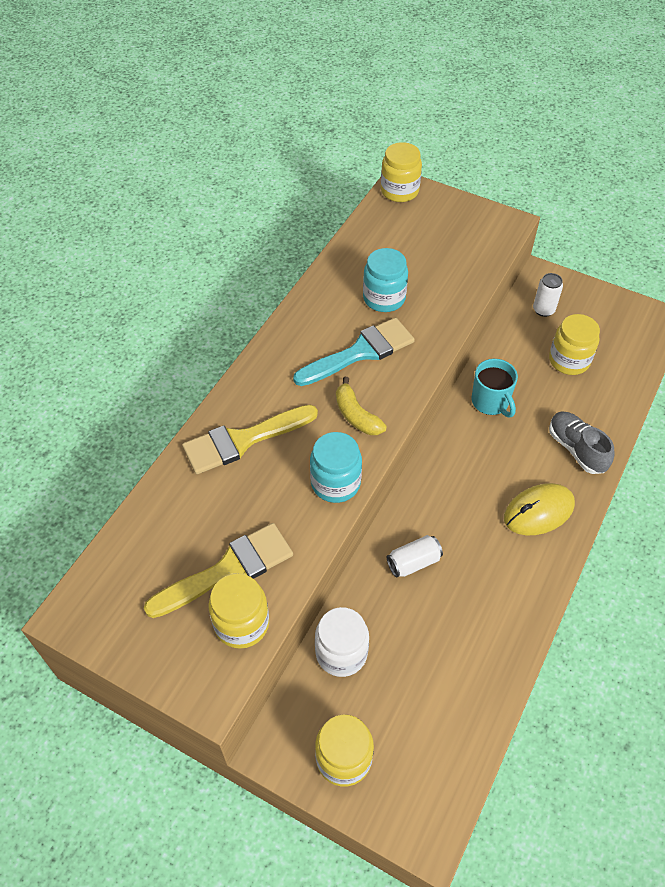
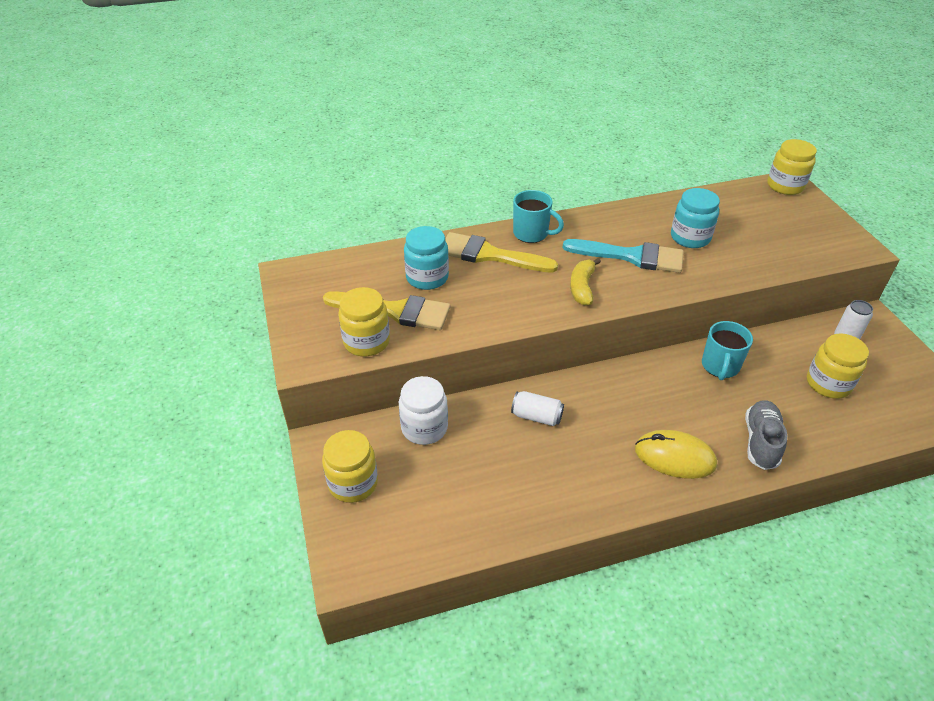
camera: 45 degrees right, 10 degrees down
(254, 388) = (531, 234): none -> turquoise mug
(335, 483) = (519, 313): turquoise jar -> turquoise jar (427, 277)

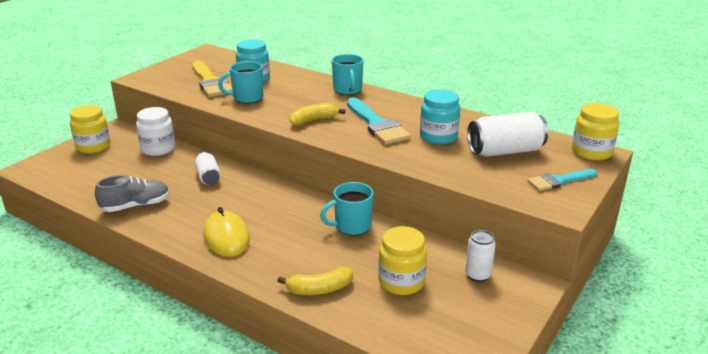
camera: 50 degrees right, 15 degrees down
(366, 342) = (174, 85): yellow jar -> none
(474, 304) = (247, 98): none -> turquoise mug
(489, 255) = (304, 86): yellow brush -> none
(748, 221) = (505, 151): none -> white can
(761, 442) = (285, 268): grey shoe -> grey shoe (136, 206)
(808, 436) = (319, 289): none -> yellow banana
(819, 226) = (559, 181): none -> turquoise brush

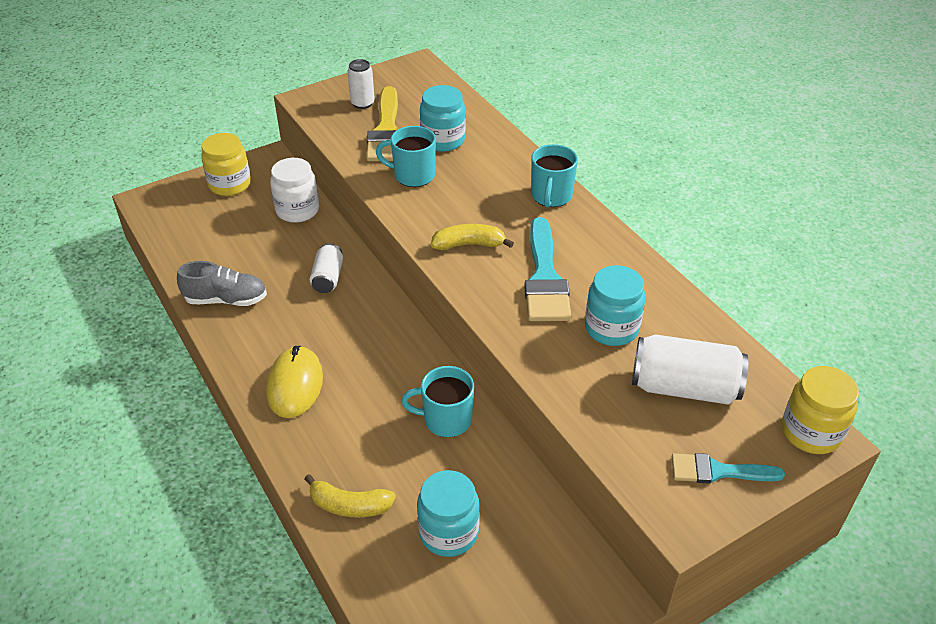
camera: 25 degrees right, 15 degrees up
(401, 282) = (448, 532): yellow jar -> turquoise jar
(478, 275) = (548, 559): white can -> white can (362, 103)

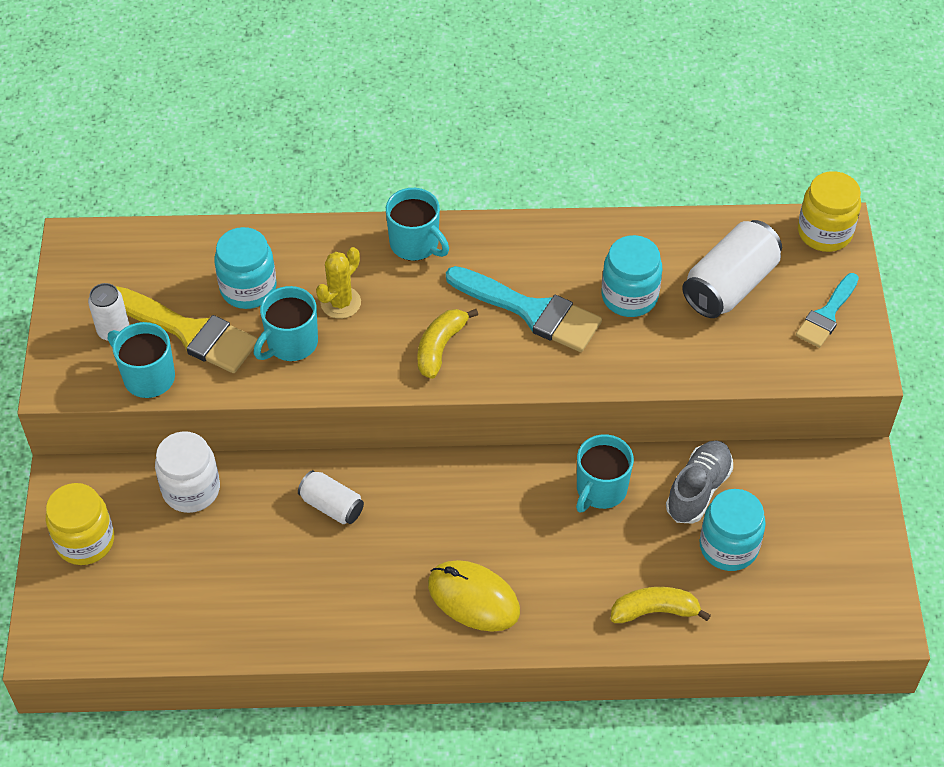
camera: 60 degrees left, 10 degrees up
(226, 299) = (298, 616): grey shoe -> grey shoe (698, 490)
(337, 129) = (148, 377): none -> turquoise mug
(349, 505) = (655, 611): yellow banana -> yellow banana turned 135 degrees counterclockwise
(467, 183) = (340, 303): none -> yellow cactus

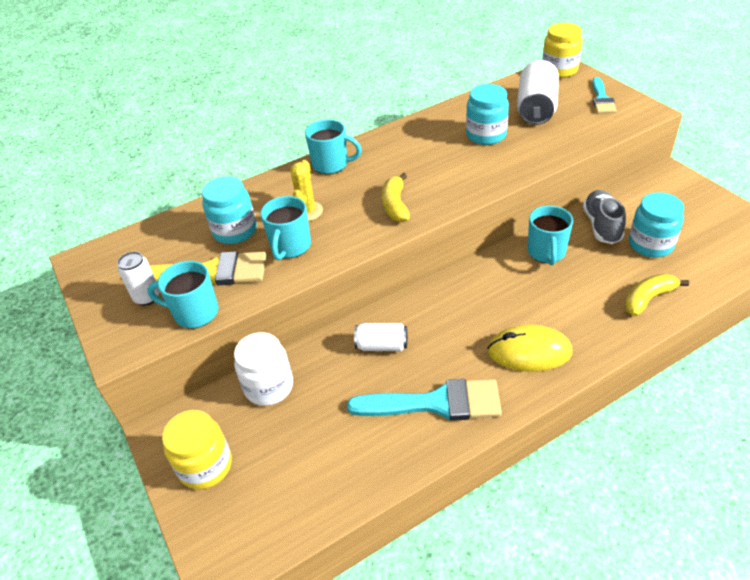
camera: 25 degrees left, 10 degrees down
(531, 311) = (435, 165): turquoise brush -> turquoise brush (435, 403)

